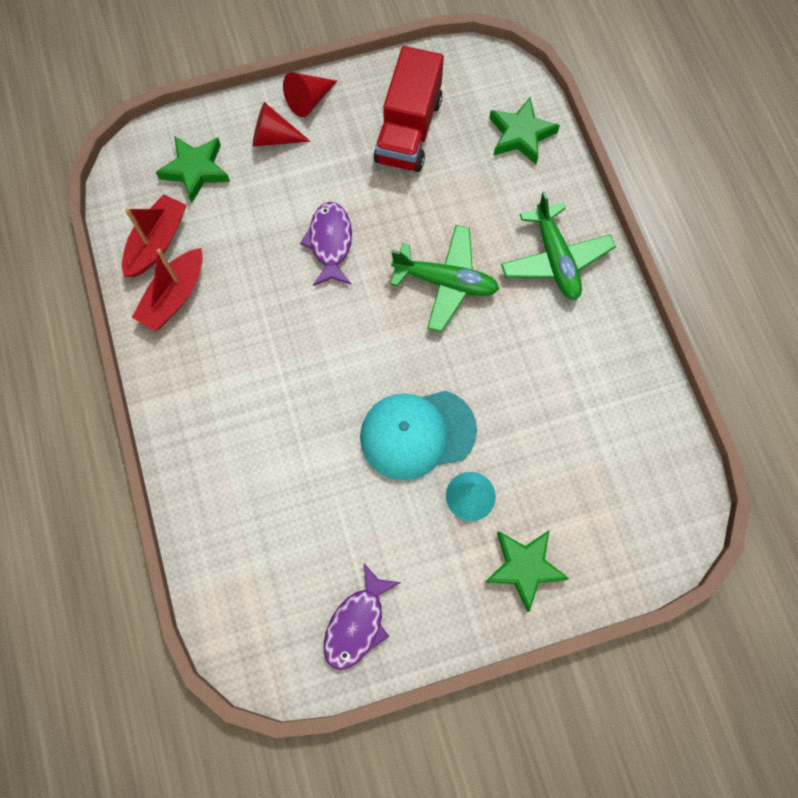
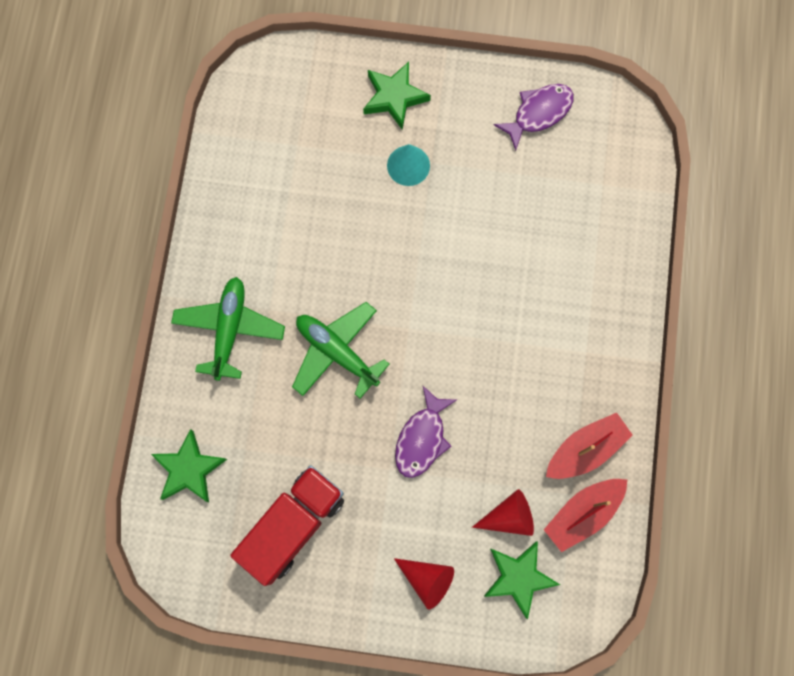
camera: 155 degrees left, 5 degrees up
(309, 100) = (374, 607): red cone -> red cone (509, 516)
(417, 434) = (426, 231): turquoise cap -> none

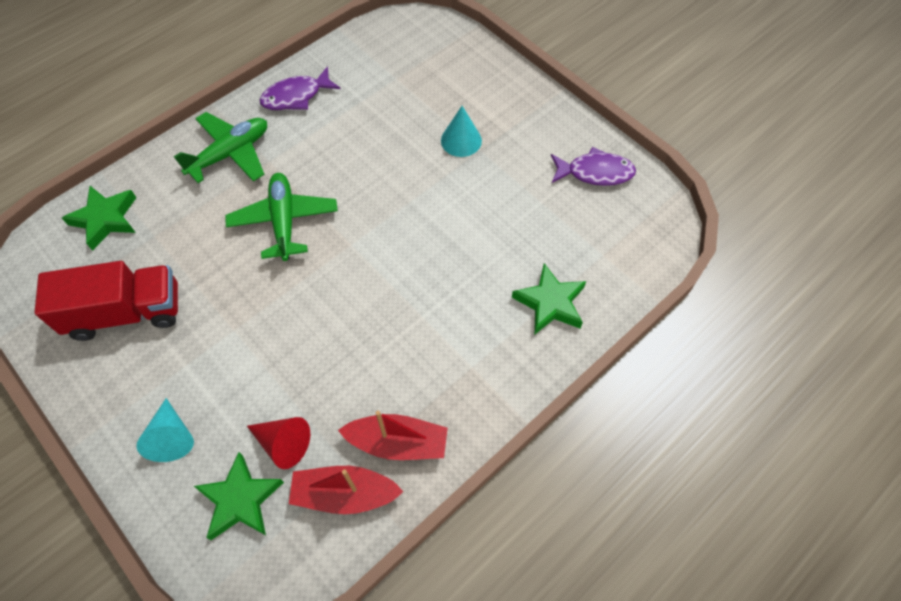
camera: 40 degrees right, 15 degrees down
(394, 97) = (494, 93): green star -> green star (550, 303)
(422, 438) = (280, 327): purple fish -> purple fish (296, 96)
(427, 579) = (172, 436): red cone -> turquoise cone

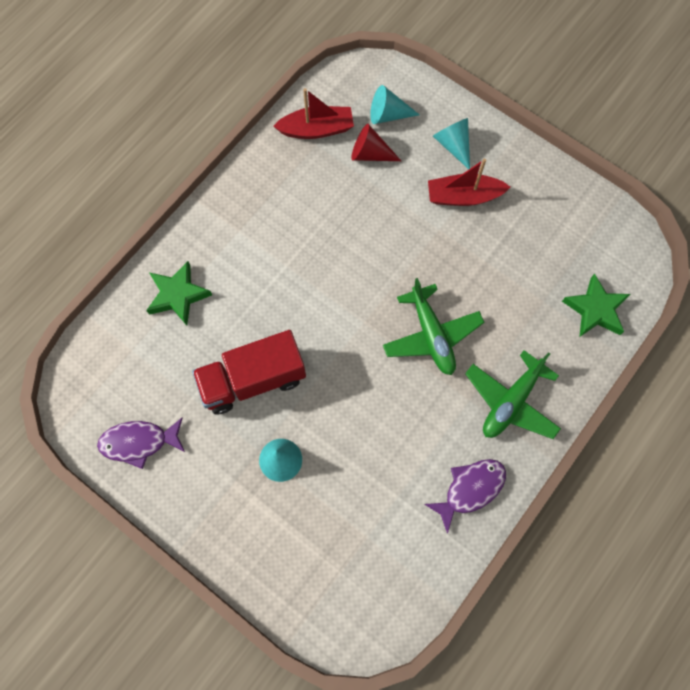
camera: 170 degrees right, 10 degrees up
(126, 312) = (533, 229): red truck -> red truck (253, 380)
(240, 500) = (388, 114): green star -> turquoise cone
(397, 442) = (286, 167): red boat -> red boat (463, 196)

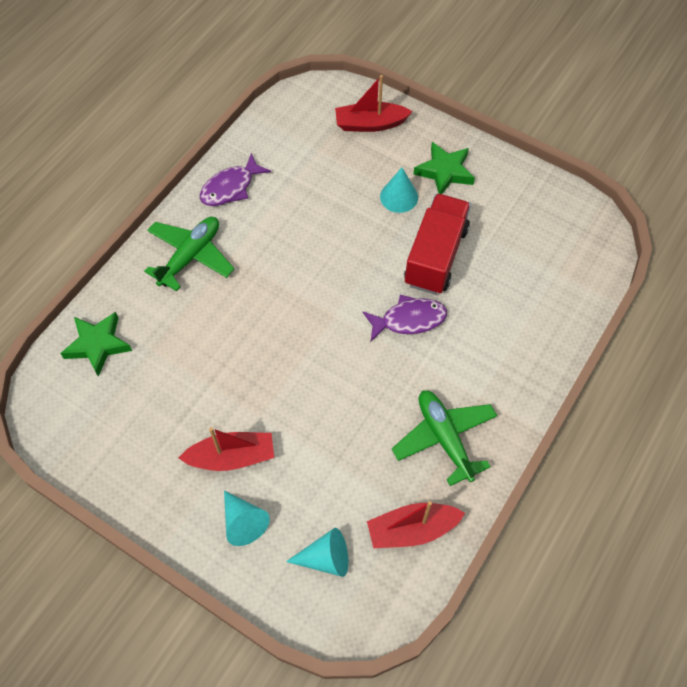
camera: 175 degrees right, 10 degrees down
(139, 442) = (527, 200): purple fish -> purple fish (409, 320)
(178, 295) = (527, 325): green star -> green star (445, 172)
(253, 380) = (435, 256): red truck -> red truck turned 45 degrees counterclockwise
(300, 572) = (370, 124): none -> red boat
(370, 154) = (343, 502): red cone -> none
(431, 335) = (266, 308): green plane -> green plane (444, 438)

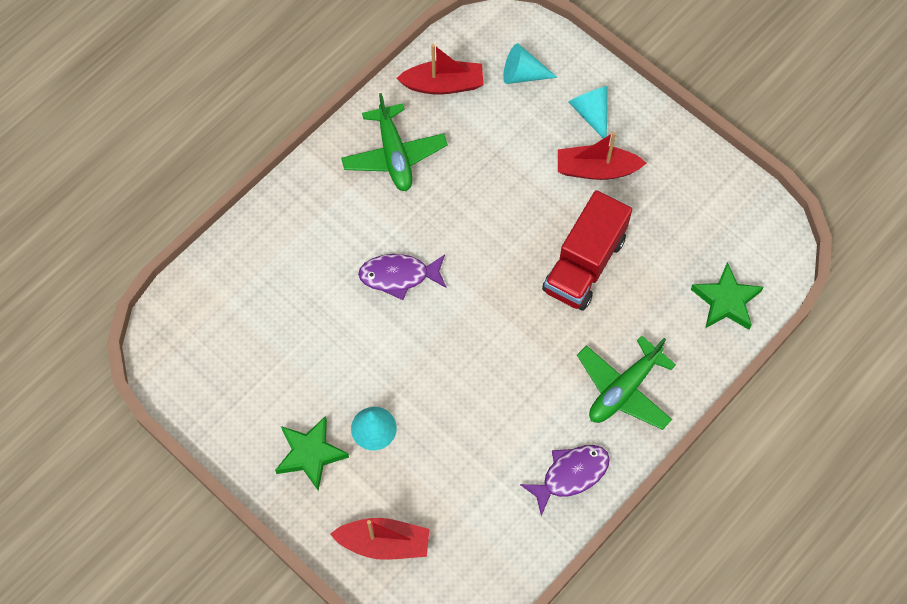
camera: 170 degrees left, 5 degrees up
(435, 256) = (351, 344): red truck -> red truck (584, 264)

